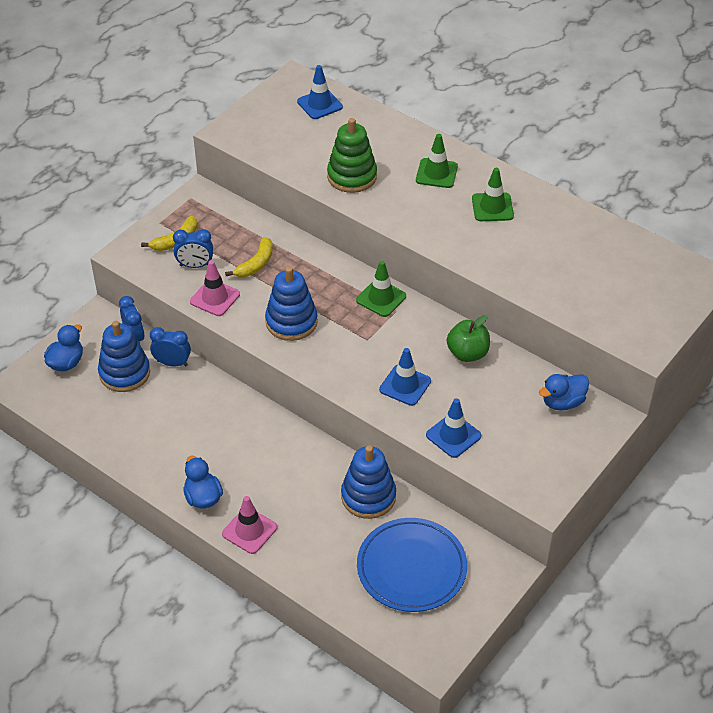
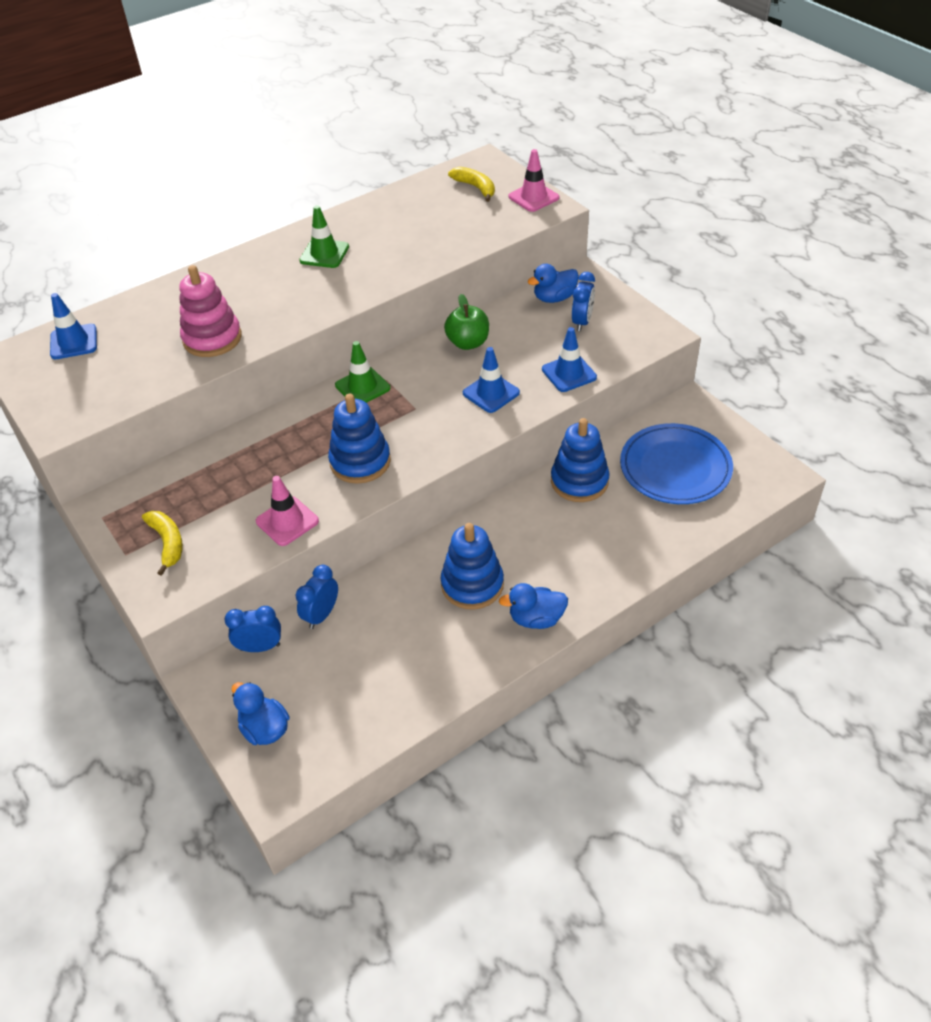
camera: 70 degrees left, 0 degrees up
(124, 373) = (314, 666): blue stacking toy -> blue stacking toy (472, 584)
(195, 265) = (222, 531): blue clock -> blue clock (582, 322)
(249, 531) = (595, 585): pink traffic cone -> pink traffic cone (533, 197)
(255, 264) = (253, 476): yellow banana -> yellow banana (475, 188)
(352, 176) = (212, 338): green stacking toy -> pink stacking toy
(436, 173) = (250, 279): green traffic cone -> none
(562, 402) = (554, 298): blue duck -> blue duck turned 75 degrees clockwise

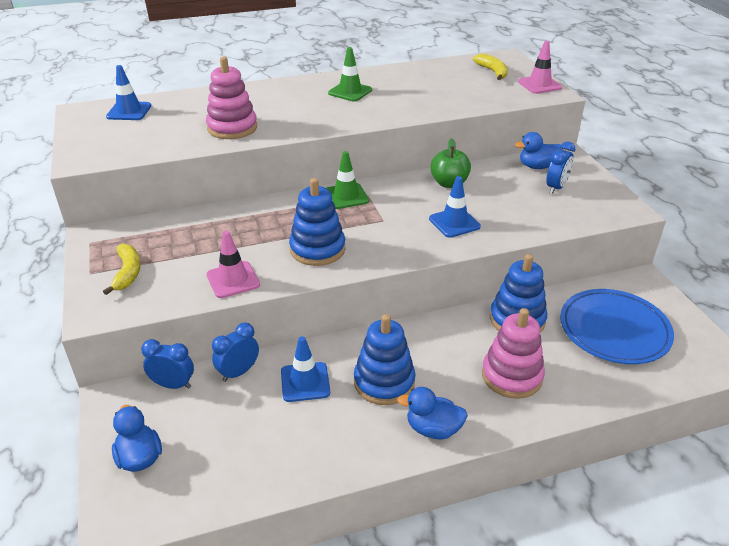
camera: 15 degrees right, 10 degrees down
(569, 373) = (531, 222): blue traffic cone -> blue traffic cone (305, 382)
(592, 544) = (512, 376): none -> pink stacking toy

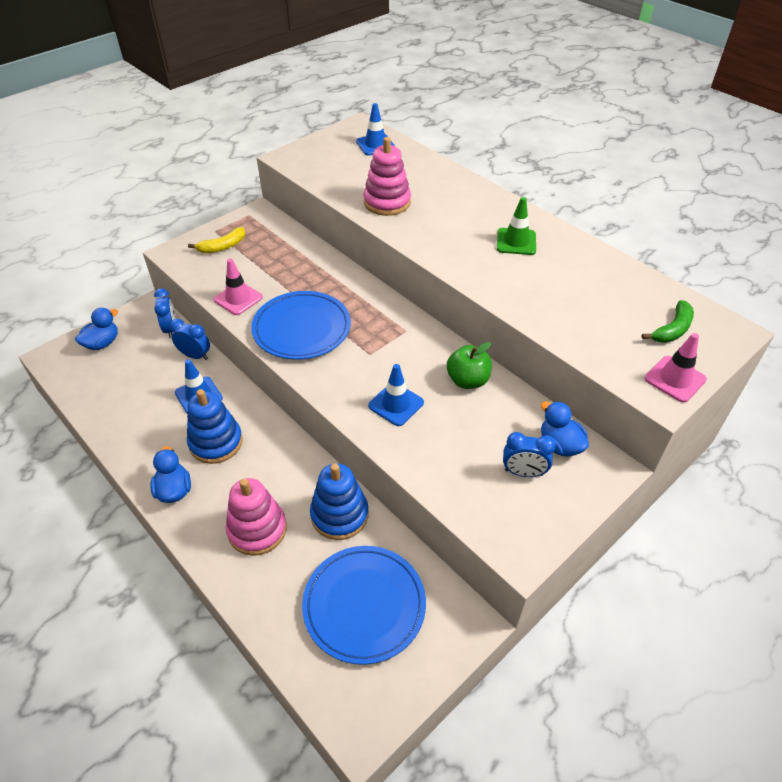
camera: 65 degrees right, 10 degrees up
(317, 249) = (302, 328): blue stacking toy -> blue plate
(346, 196) = (394, 317): green traffic cone -> none
(492, 72) = (672, 329): yellow banana -> green banana

